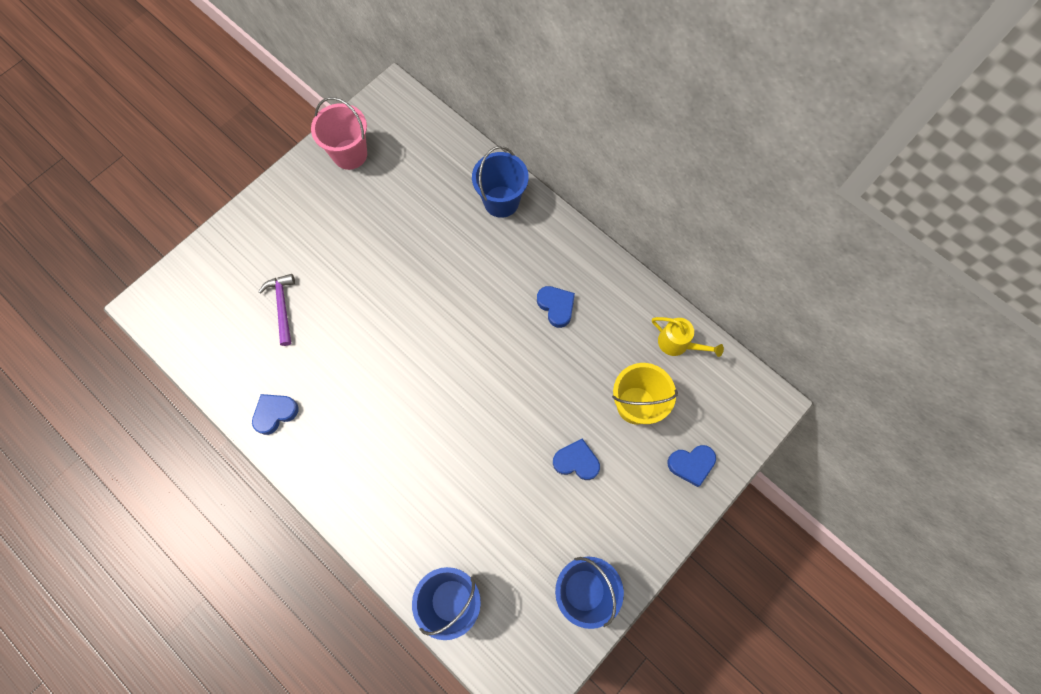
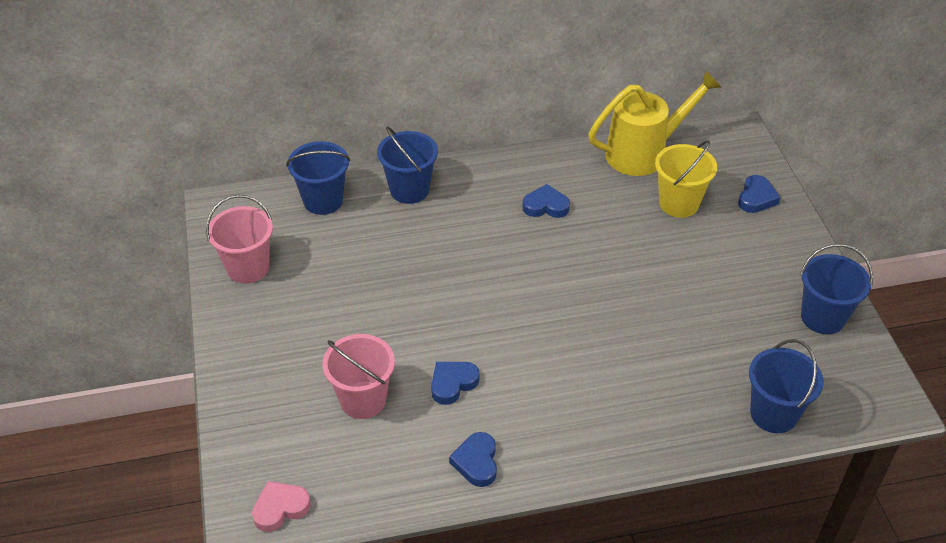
camera: 55 degrees left, 25 degrees down
(167, 318) = (280, 508): none -> pink heart
(282, 306) = (363, 400): purple hammer -> pink bucket
(447, 153) = (323, 201): none -> blue bucket
(576, 461) = (701, 264): blue heart -> blue heart (452, 383)
(678, 344) = (644, 152): yellow watering can -> yellow watering can, size x1.91

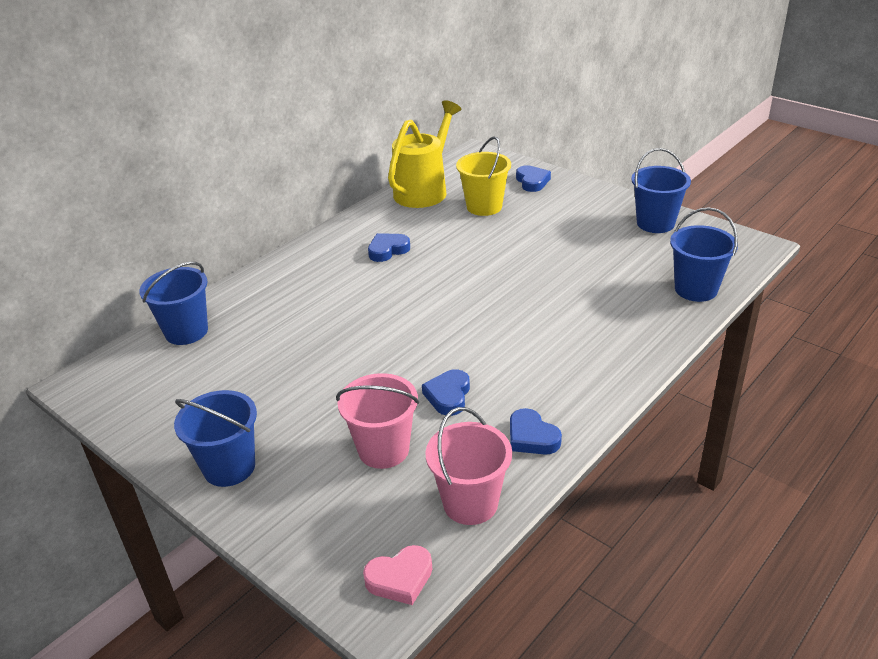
camera: 35 degrees left, 10 degrees down
(248, 268) = (161, 413): pink bucket -> pink bucket (470, 503)
(280, 508) = (400, 578): pink heart -> pink heart turned 135 degrees counterclockwise
(409, 190) = (261, 290): blue bucket -> blue bucket (229, 467)

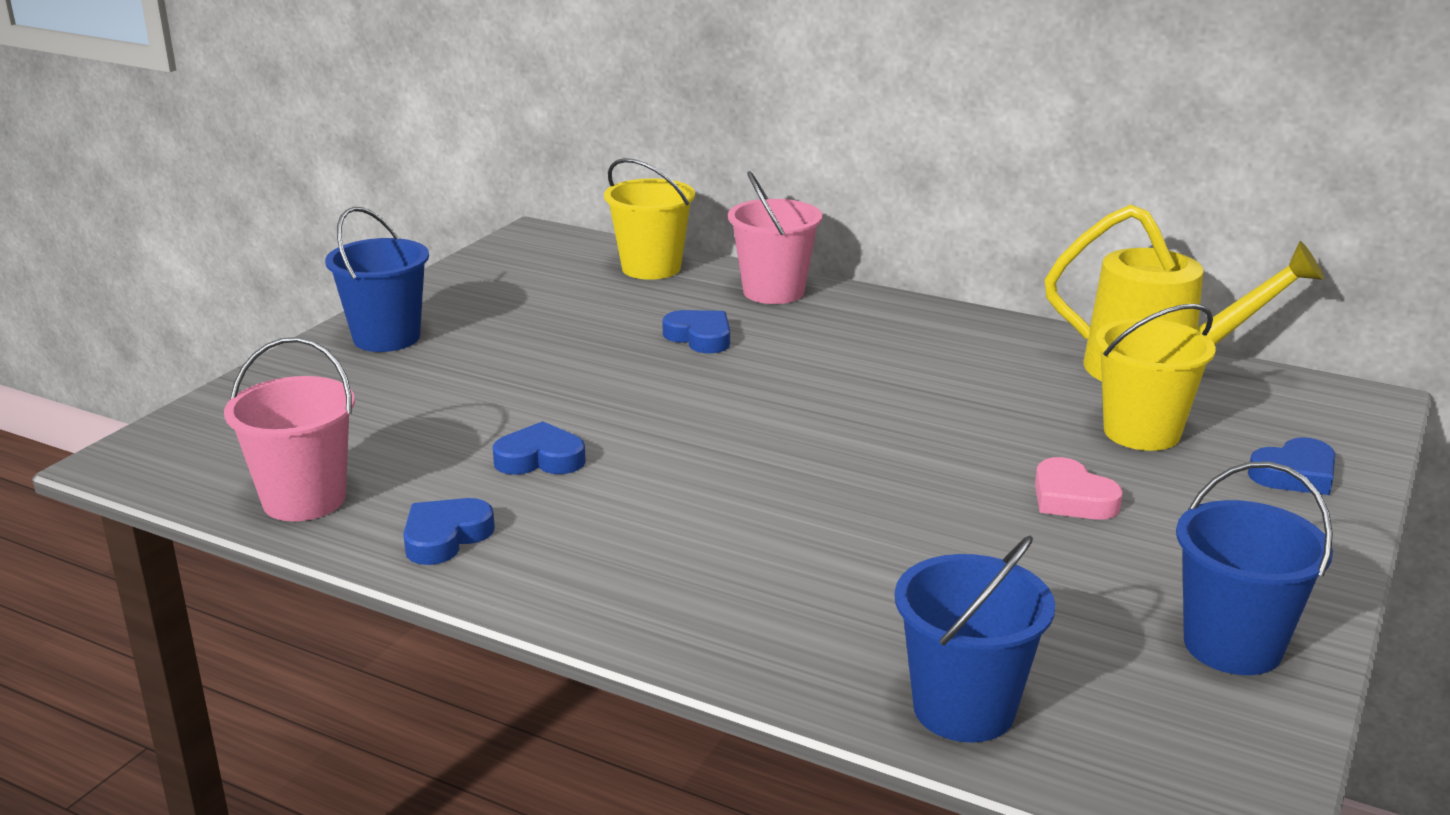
camera: 75 degrees right, 10 degrees down
(186, 331) = (651, 268): blue bucket -> yellow bucket
(383, 450) = (417, 425): pink bucket -> pink bucket (773, 292)
(388, 250) = (925, 364): blue heart -> blue heart (700, 337)
(400, 578) = (178, 466): pink heart -> pink heart (1072, 498)

